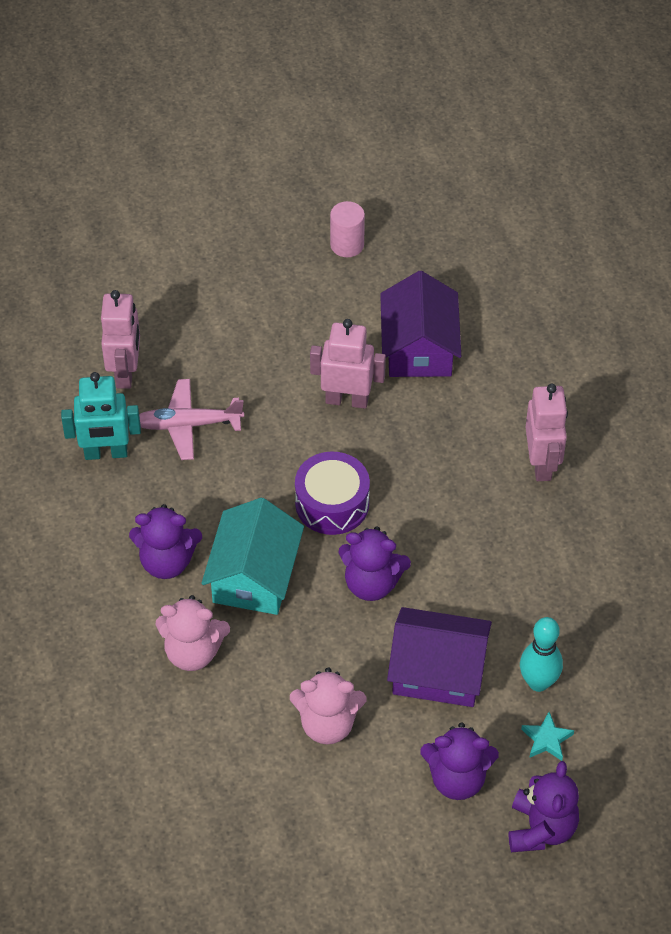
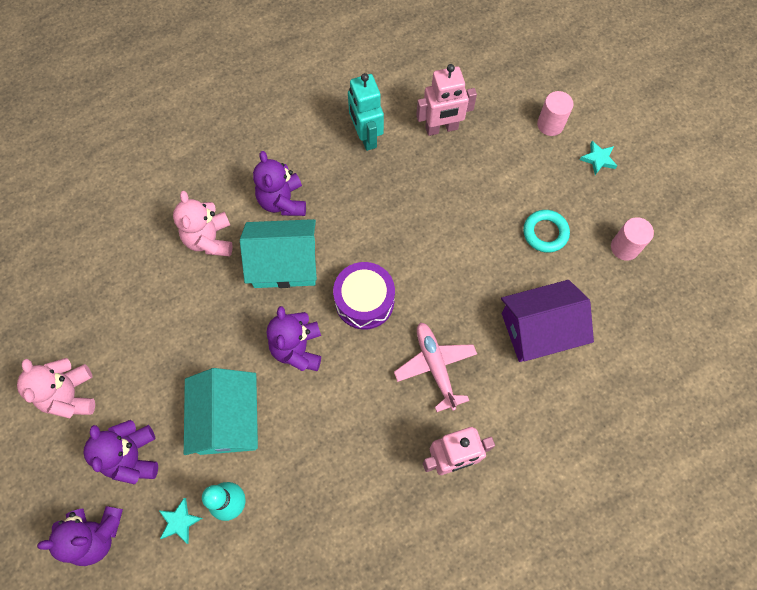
camera: 75 degrees right, 15 degrees up
(163, 265) = (550, 124): none -> pink cylinder
(188, 425) = (407, 182): pink plane -> pink plane (435, 367)
(227, 235) = (598, 159): none -> turquoise star
(304, 310) = (545, 233): none -> turquoise ring
(327, 724) = (165, 348): pink teddy bear -> pink teddy bear (71, 395)
(347, 400) = (467, 287): pink robot -> none
(438, 671) = (227, 419): purple house -> turquoise house

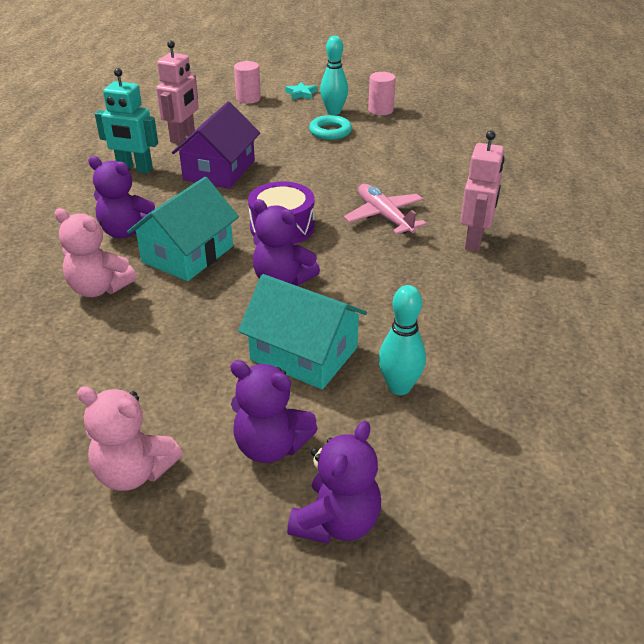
camera: 55 degrees left, 30 degrees down
(180, 521) = (385, 437): turquoise star -> none
(435, 367) = (384, 217): pink plane -> pink plane turned 45 degrees clockwise
(539, 329) = (405, 162): purple house -> purple house (219, 170)
(585, 210) = (333, 112): none -> turquoise bowling pin

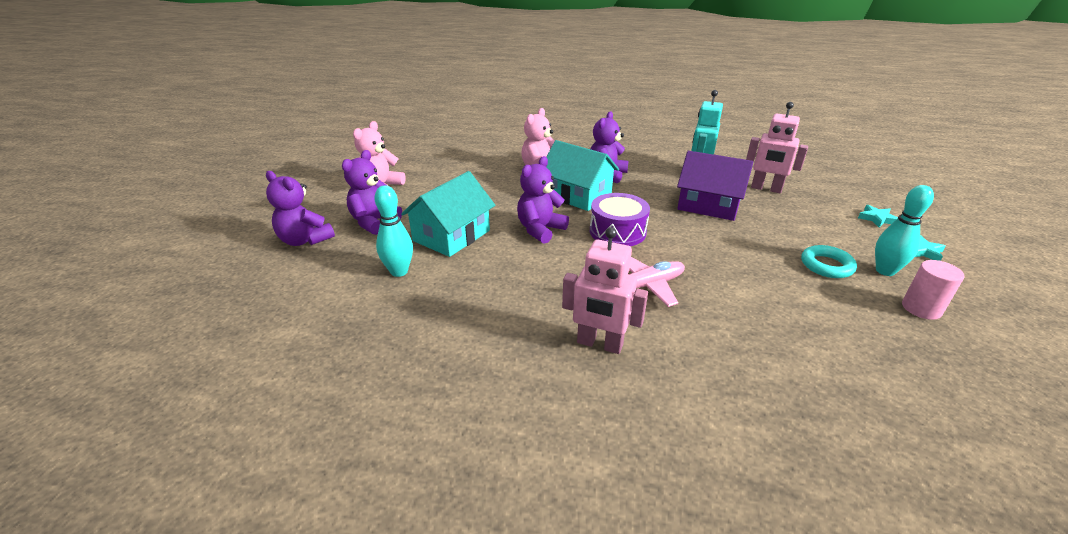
camera: 95 degrees right, 5 degrees down
(248, 98) = (877, 219): pink cylinder -> turquoise star

